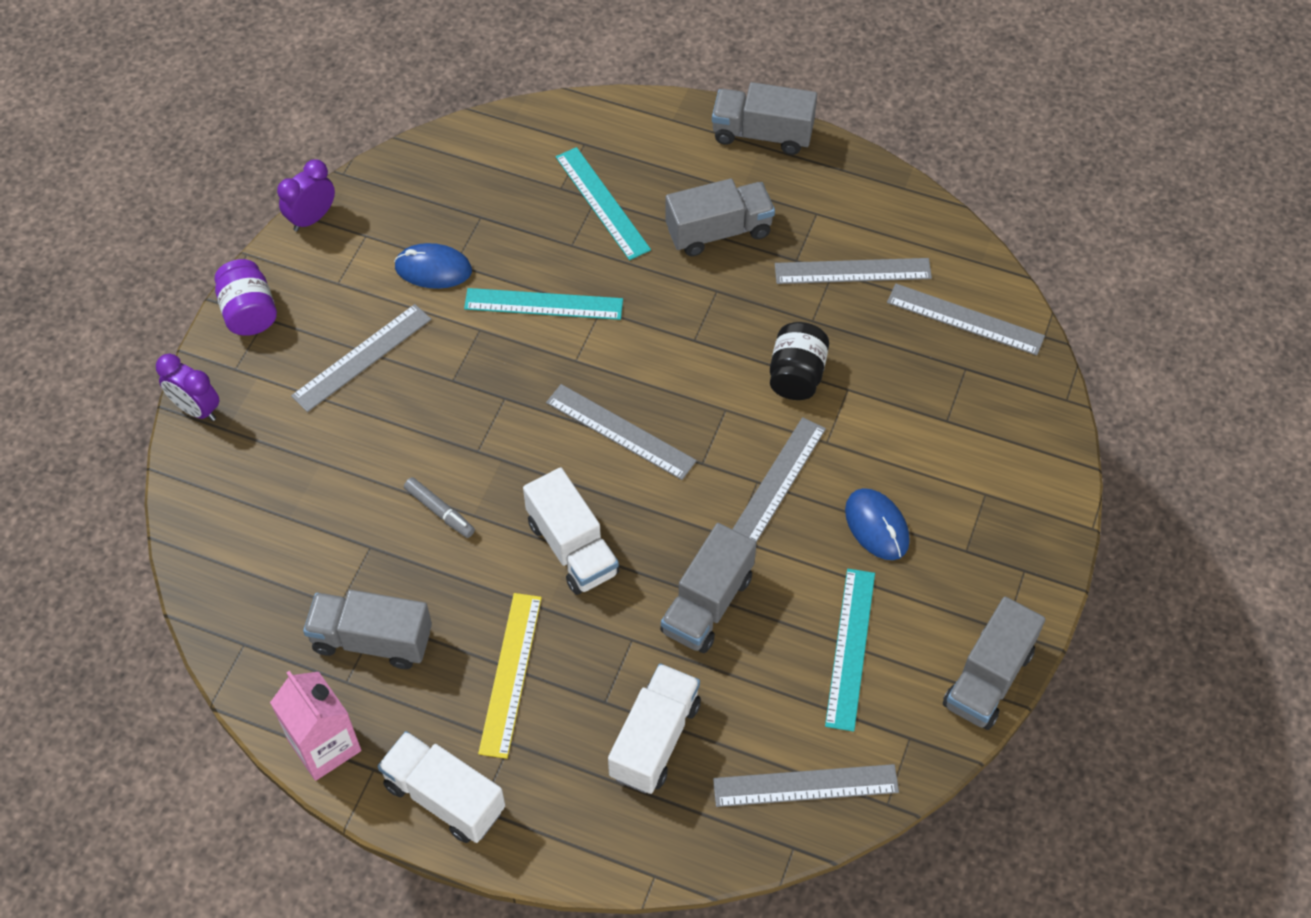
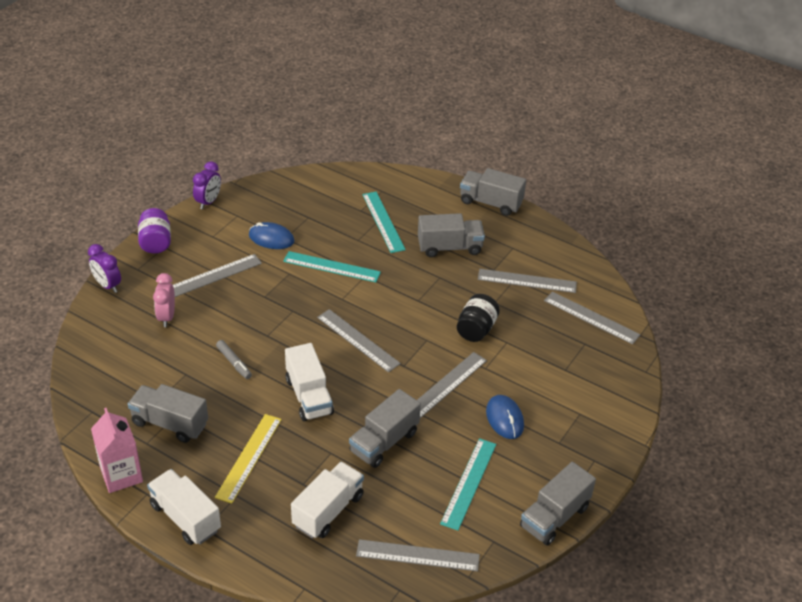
camera: 10 degrees right, 15 degrees down
(309, 449) = (166, 317): none -> pink clock
(312, 218) = (208, 202): purple clock -> purple clock turned 150 degrees clockwise

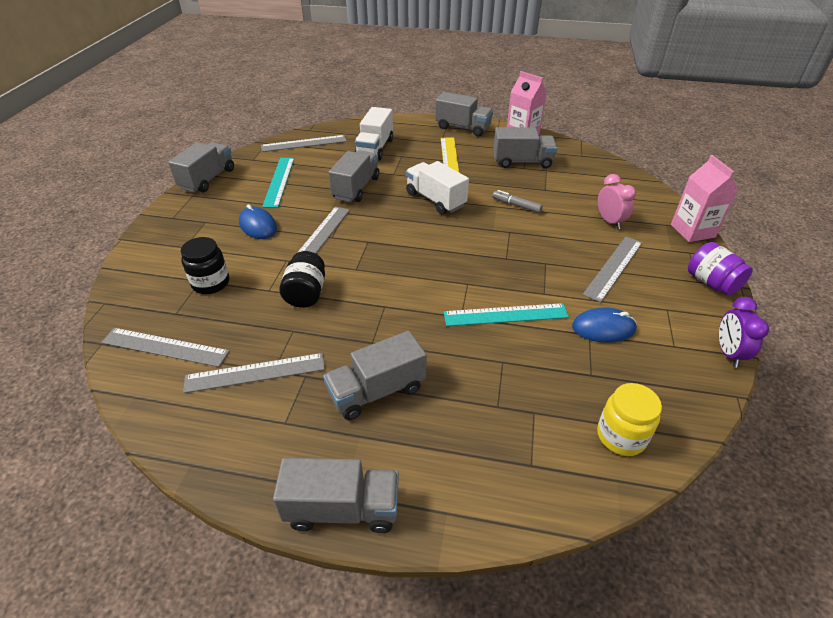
camera: 160 degrees right, 0 degrees up
(107, 285) = (692, 231): purple clock -> pink carton
(185, 517) = (462, 128): white truck -> grey truck
(322, 187) = (621, 436): none -> yellow jar
(357, 340) = (424, 250): grey ruler -> none
(383, 222) = (490, 402): turquoise ruler -> none
(555, 363) = (211, 283): none -> black jar

